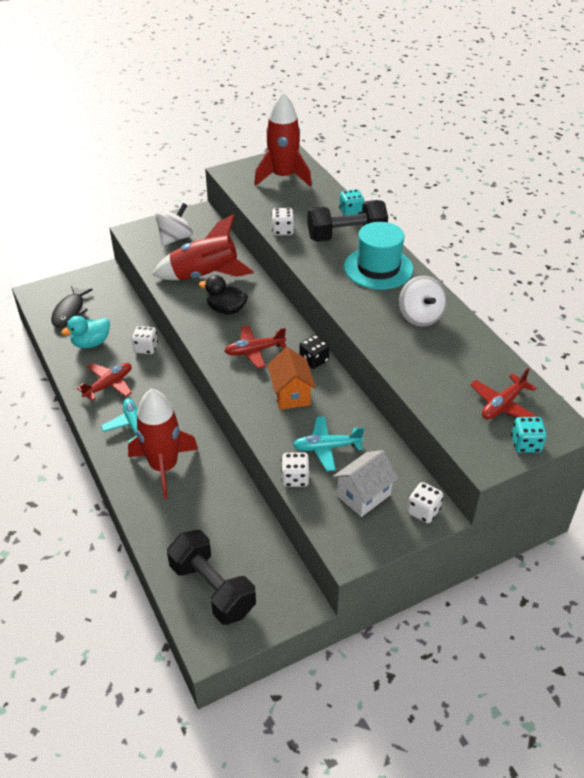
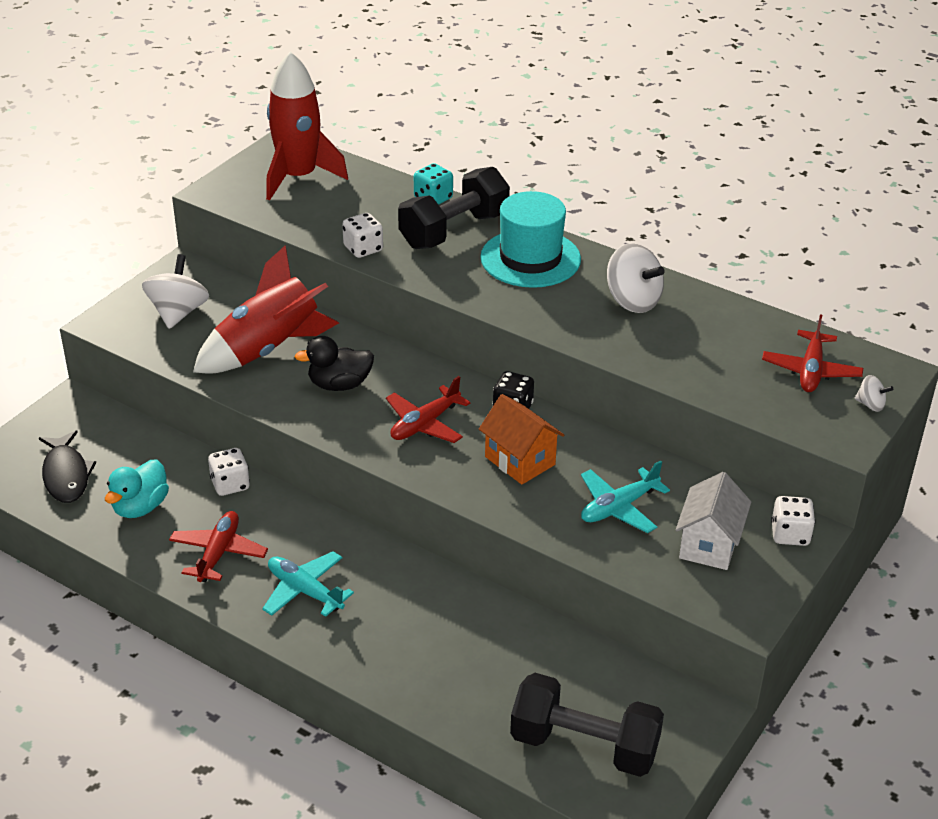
camera: 30 degrees left, 5 degrees down
(163, 467) = (392, 627): red rocket -> none
(295, 478) = (612, 558): white dice -> none
(525, 444) = (870, 405): turquoise dice -> white spinning top

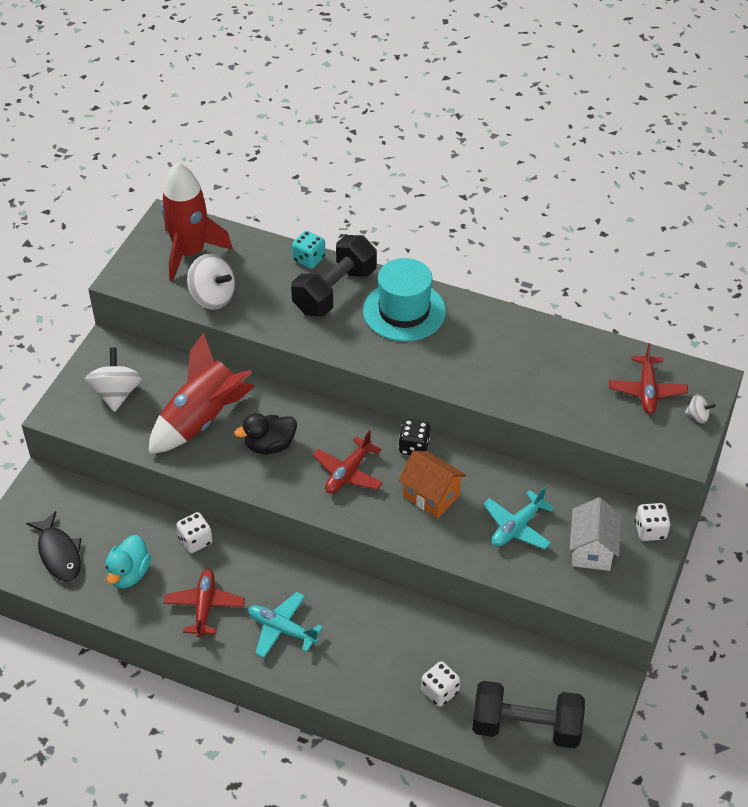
camera: 10 degrees left, 10 degrees up
(363, 249) = (265, 321): white dice -> white dice (440, 691)
(632, 301) = (495, 342): white spinning top -> white spinning top (212, 297)

